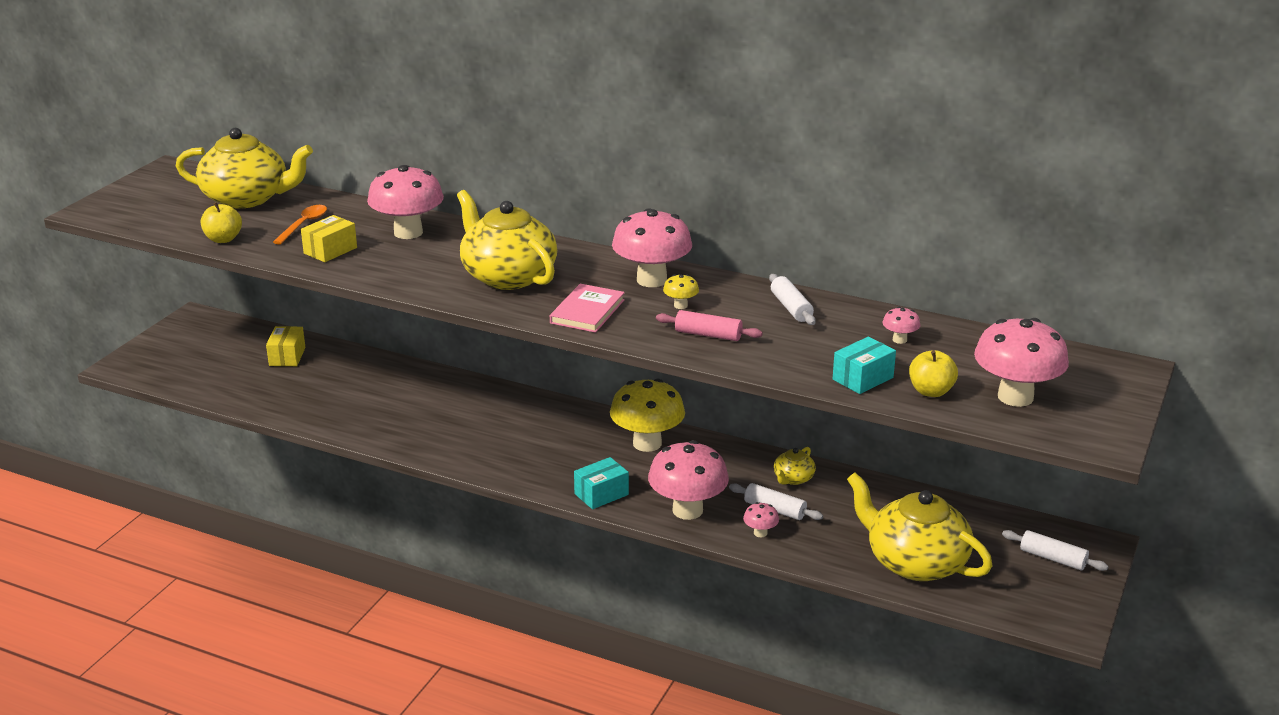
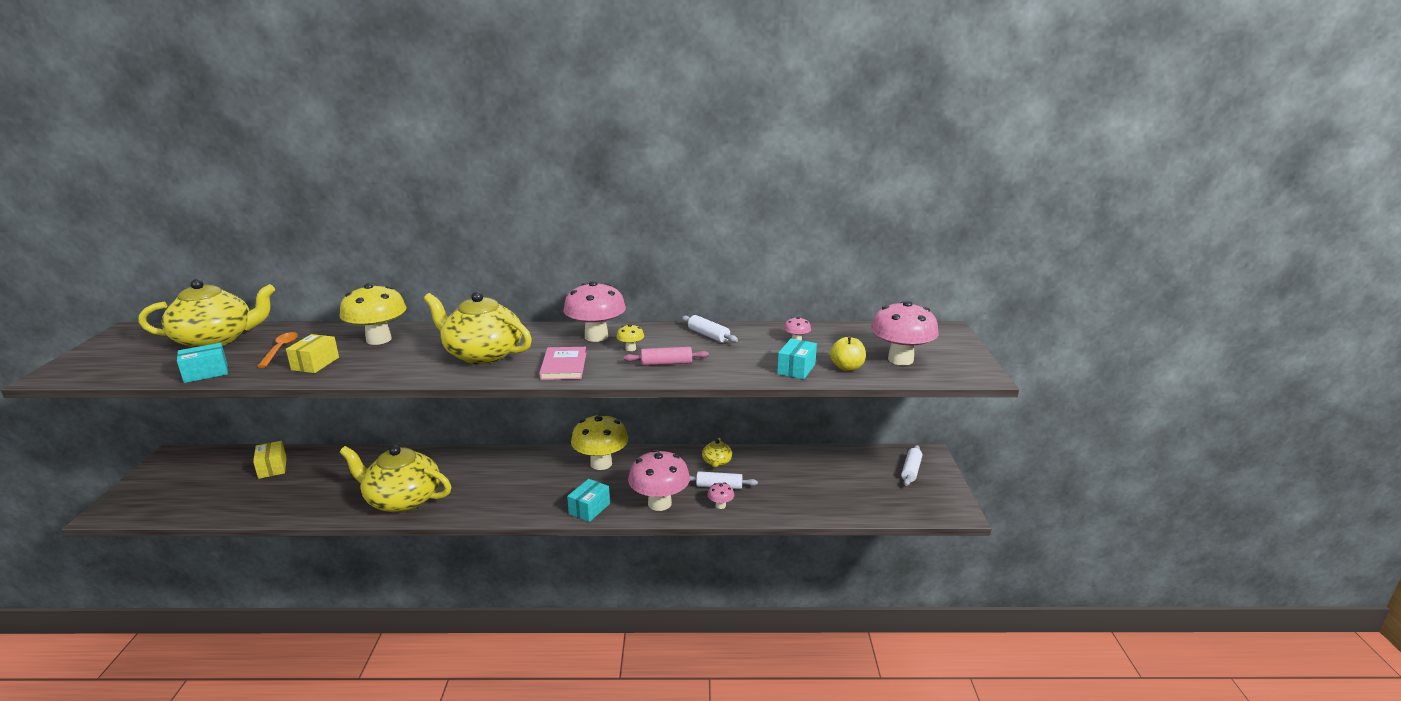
camera: 25 degrees left, 5 degrees down
(223, 239) = (206, 373): yellow apple -> turquoise box
(408, 232) = (379, 339): pink mushroom -> yellow mushroom
(915, 562) = (833, 497): yellow teapot -> yellow teapot (402, 499)
(1053, 558) = (911, 470): white rolling pin -> white rolling pin turned 75 degrees counterclockwise

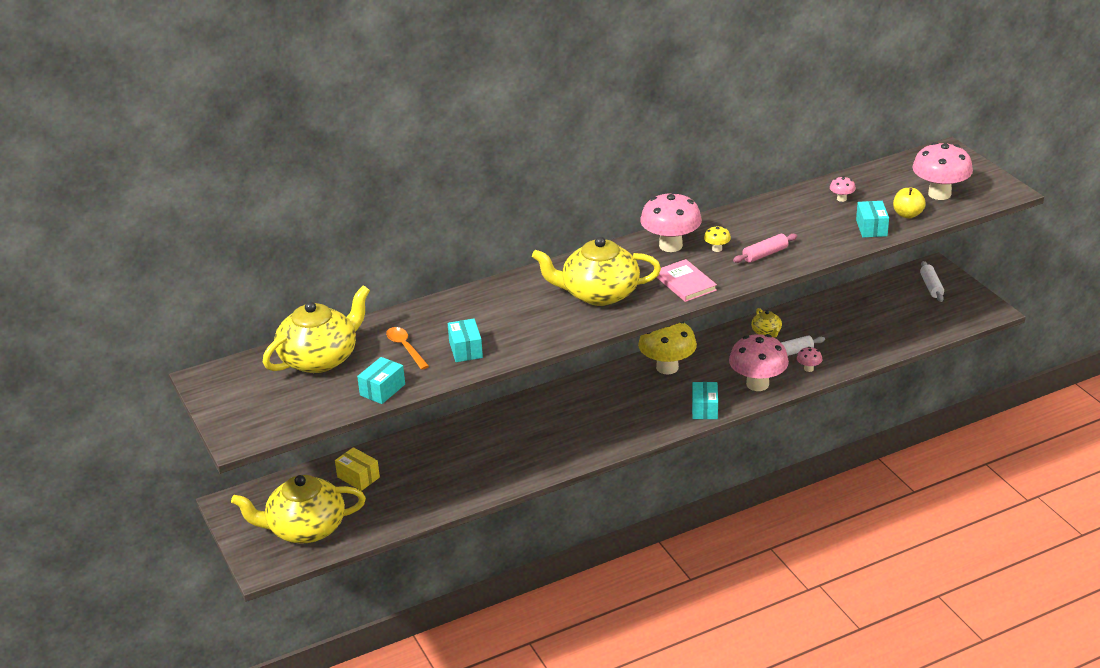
camera: 25 degrees left, 10 degrees up
(315, 364) = (465, 350): yellow box -> turquoise box
(379, 339) = (479, 309): yellow mushroom -> none
(402, 499) = (530, 459): yellow teapot -> yellow teapot (305, 528)
(708, 335) = (764, 215): white rolling pin -> none

